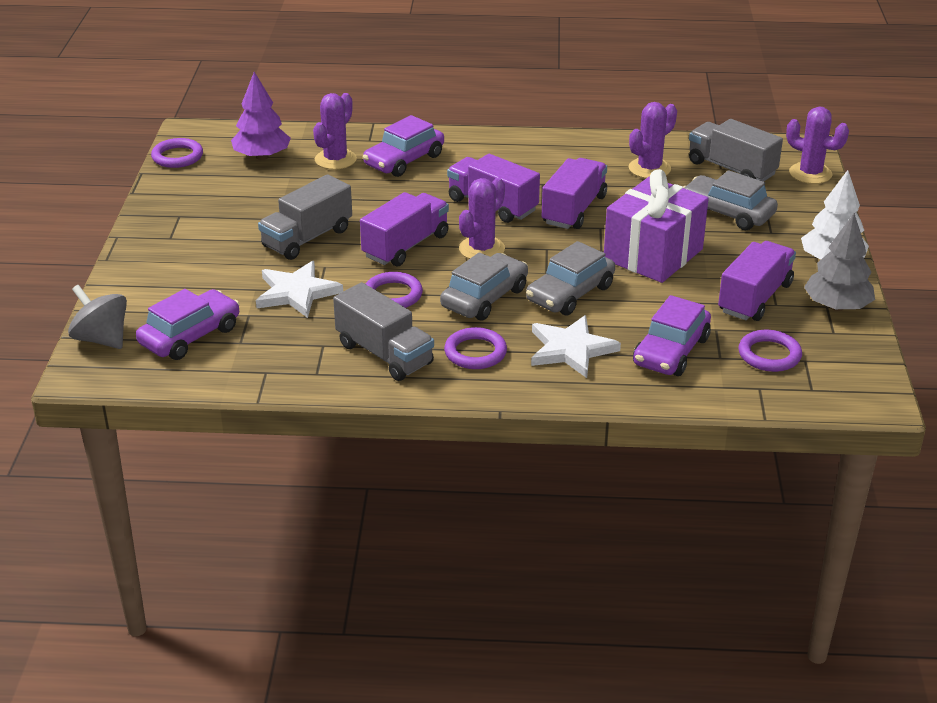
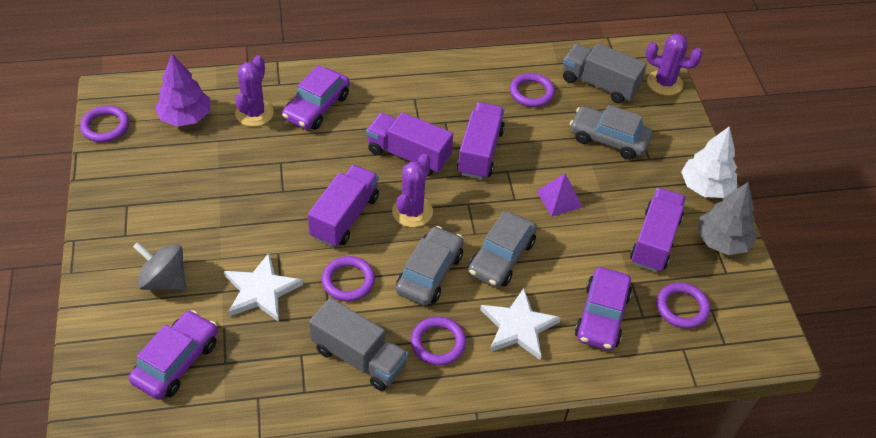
camera: 15 degrees left, 15 degrees up
(102, 339) = (94, 379): grey spinning top -> grey spinning top (164, 280)
(307, 238) = (253, 219): grey truck -> none
(649, 169) = (531, 92): purple cactus -> purple ring
(653, 254) = (559, 199): purple gift -> purple pyramid

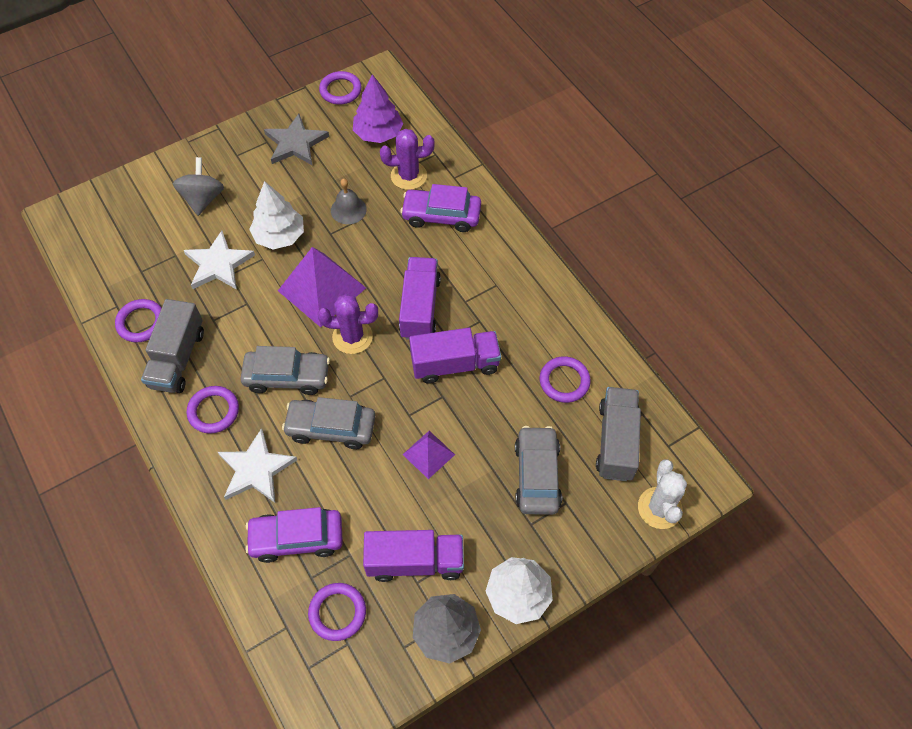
camera: 70 degrees right, 10 degrees up
(147, 182) = (295, 143): none -> grey star
(176, 361) = (131, 241): purple car -> none
(259, 230) = (279, 236): none -> white tree
(263, 168) = (348, 209): none -> grey bell
(345, 217) = (322, 289): purple truck -> purple pyramid
(348, 281) = (253, 319): purple ring -> purple ring (141, 322)
(664, 83) = (659, 508): purple cactus -> white cactus

